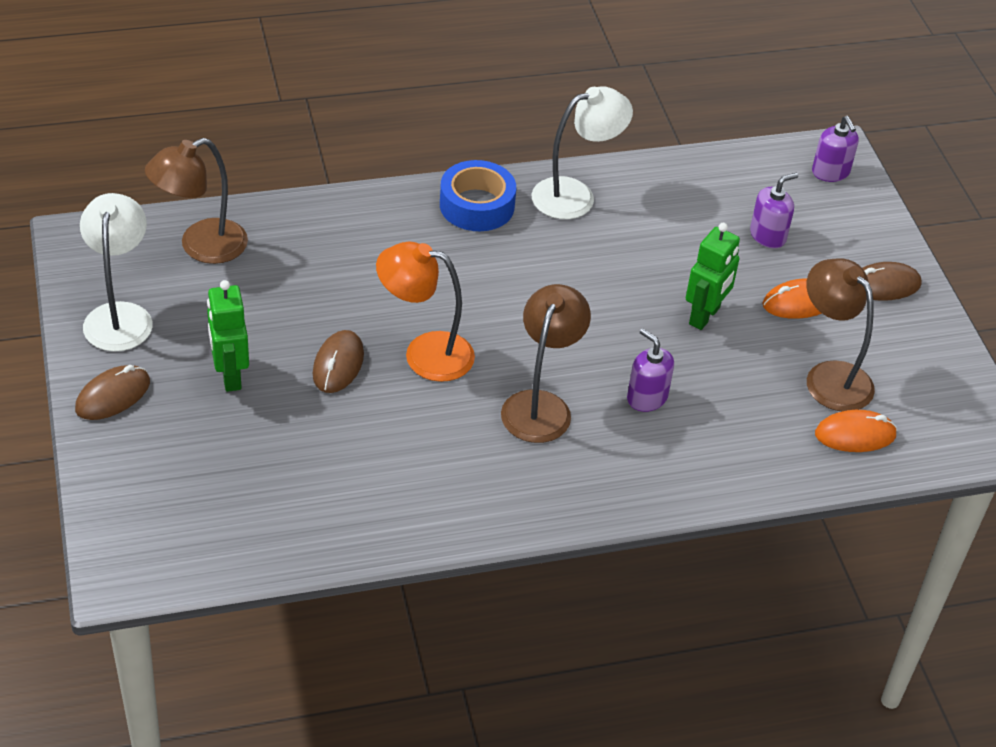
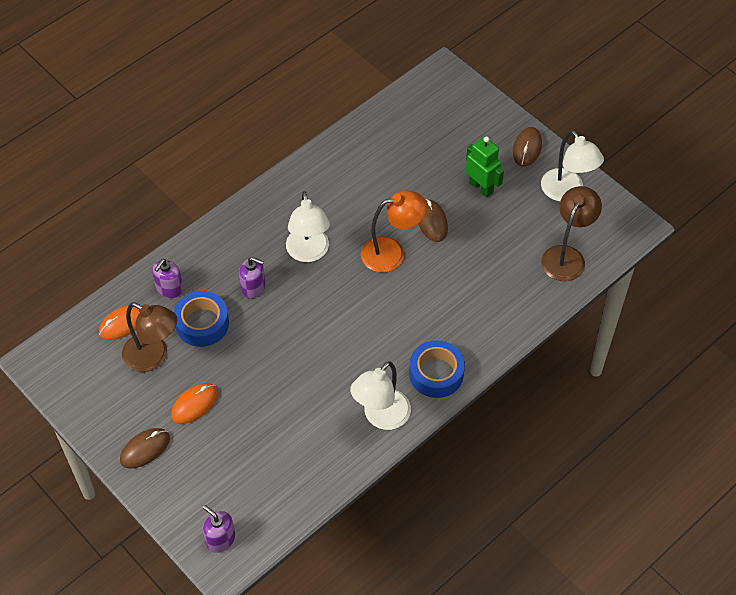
camera: 155 degrees right, 10 degrees up
(540, 405) = (308, 253): brown lamp -> white lamp
(705, 316) = (248, 362): green robot -> none
(743, 386) = (202, 323): none -> blue tape
(768, 236) = (238, 451): purple soap dispenser -> purple soap dispenser (169, 288)

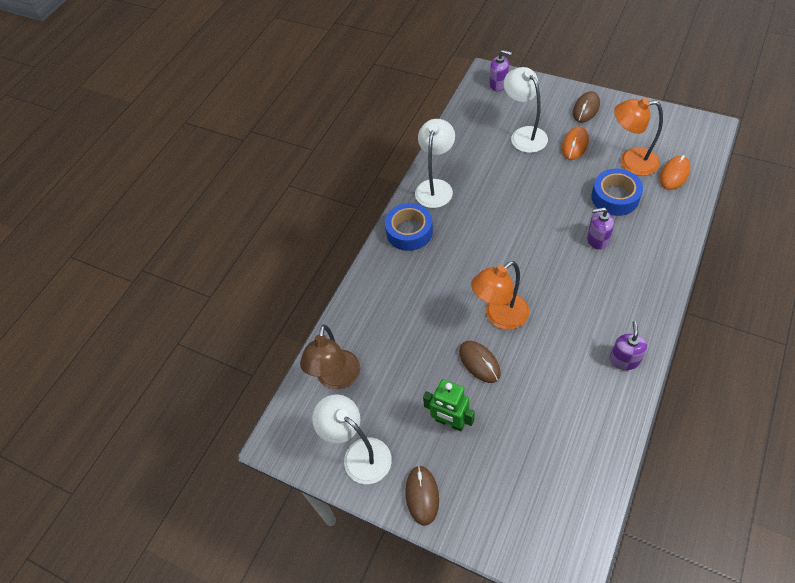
camera: 165 degrees right, 0 degrees up
(153, 357) = (630, 161): brown lamp -> orange lamp
(169, 288) = (663, 212): purple soap dispenser -> purple soap dispenser (624, 360)
(308, 253) = (572, 287): white lamp -> white lamp (524, 135)

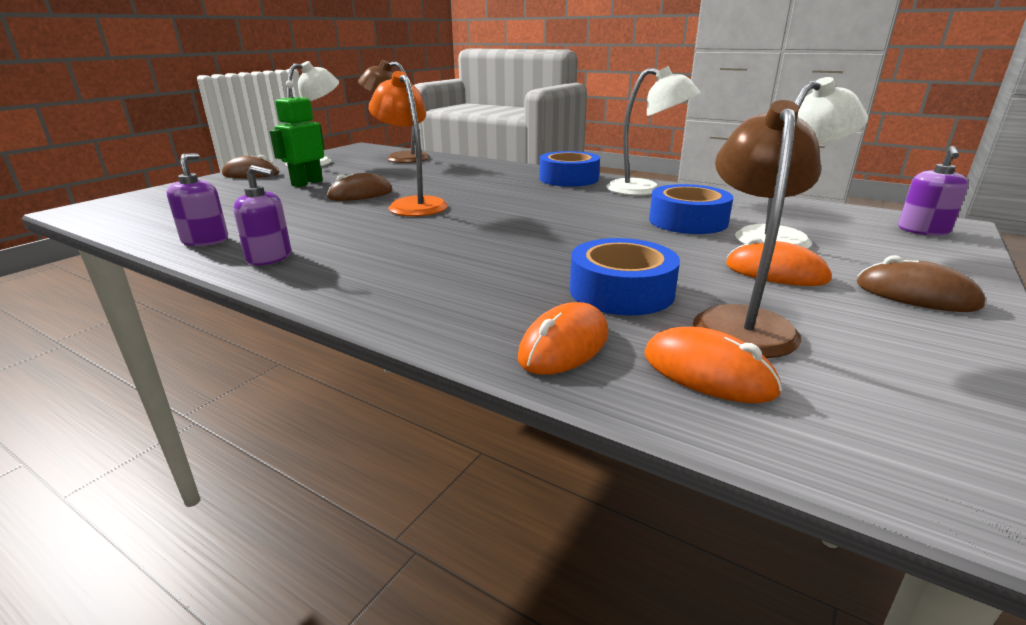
camera: 90 degrees right, 30 degrees down
(504, 169) = (688, 221): none -> blue tape
(597, 239) = (515, 265): purple soap dispenser -> purple soap dispenser (205, 240)
(630, 161) = (742, 321): orange lamp -> brown lamp
(672, 213) = (564, 346): none -> orange mouse

